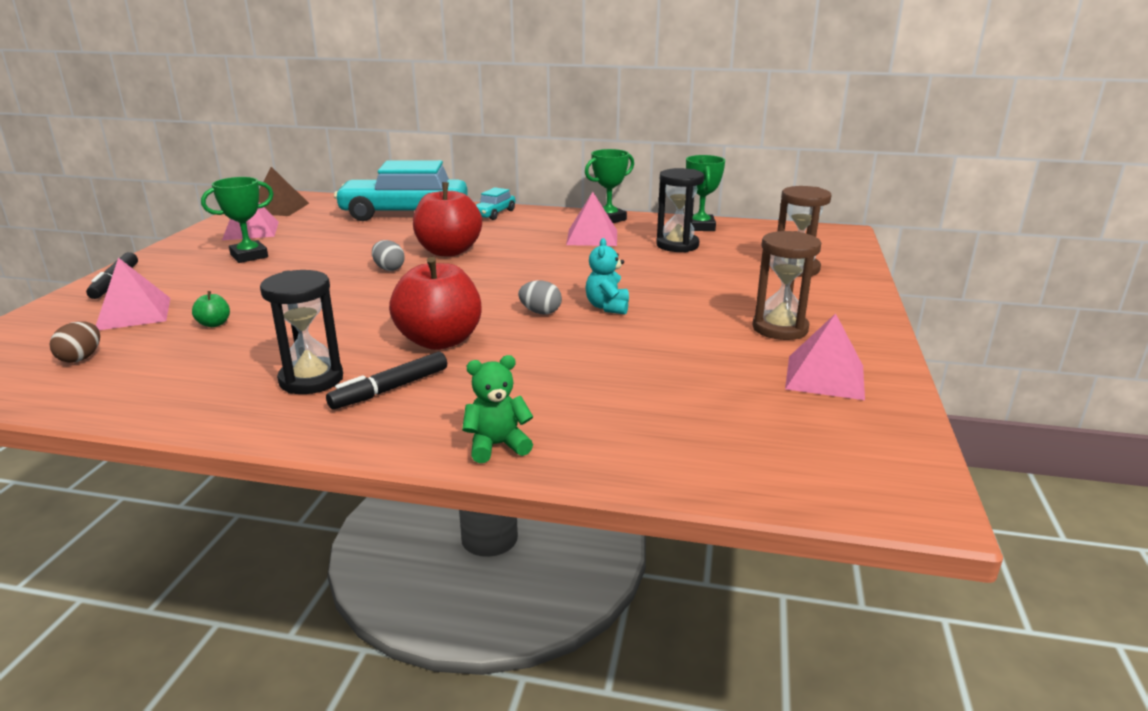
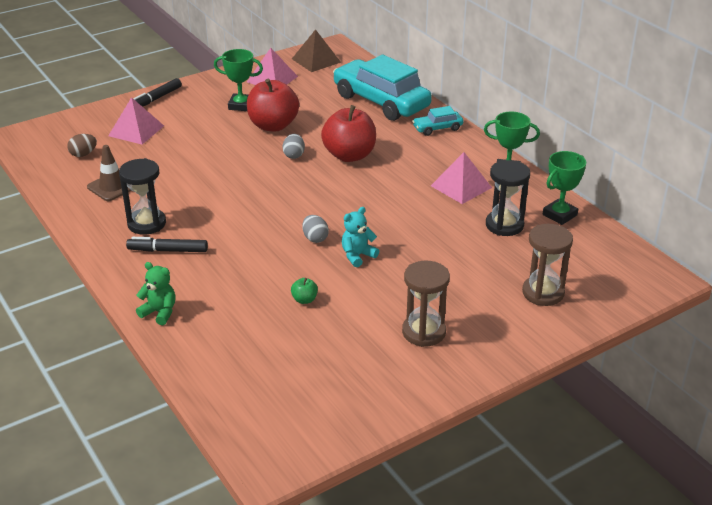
camera: 45 degrees right, 10 degrees up
(190, 369) = (112, 187): none -> brown traffic cone
(214, 324) = (158, 158): green apple -> green apple (304, 300)
(439, 341) = (234, 230): red apple -> red apple (273, 126)
(825, 377) = (377, 378): pink pyramid -> none

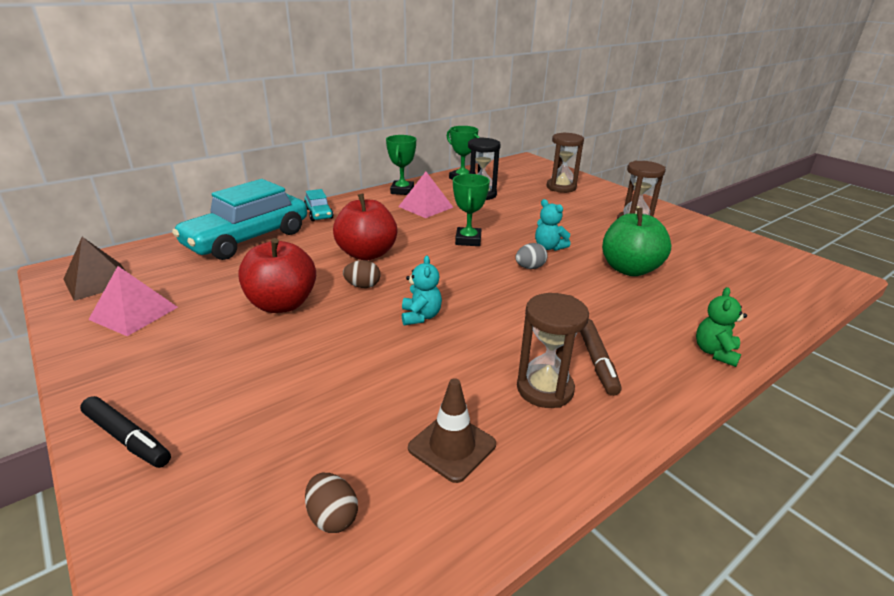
camera: 95 degrees left, 5 degrees down
(136, 130) = (252, 447): pink pyramid -> none
(147, 224) = (545, 389): black hourglass -> brown hourglass
(168, 250) = (597, 361): black marker -> brown marker
(241, 105) = (208, 335): green trophy -> green trophy (468, 240)
(245, 179) = (420, 316): none -> turquoise teddy bear
(294, 155) = (363, 286): grey egg -> brown egg
(304, 300) = (629, 269): green apple -> green apple, size x2.46

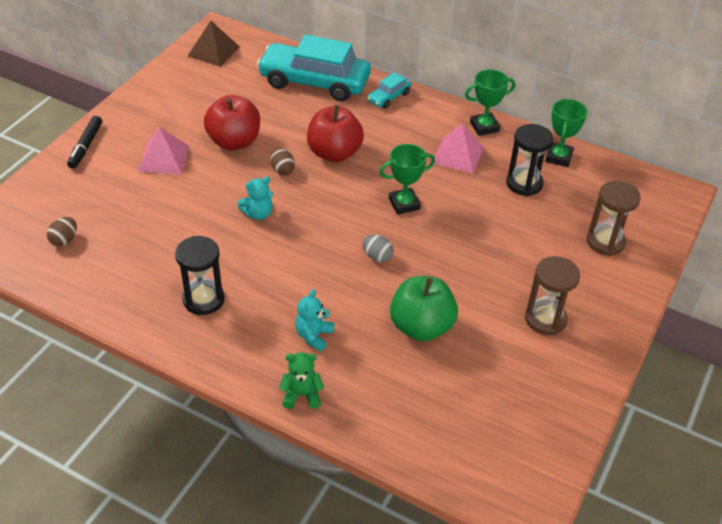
camera: 65 degrees right, 15 degrees up
(134, 313) = (188, 86): pink pyramid -> pink pyramid (164, 158)
(452, 446) = (130, 269): brown traffic cone -> none
(545, 389) = (203, 299): brown hourglass -> black hourglass
(549, 247) = (429, 261): turquoise teddy bear -> turquoise teddy bear (314, 336)
(597, 361) = (251, 322): brown marker -> none

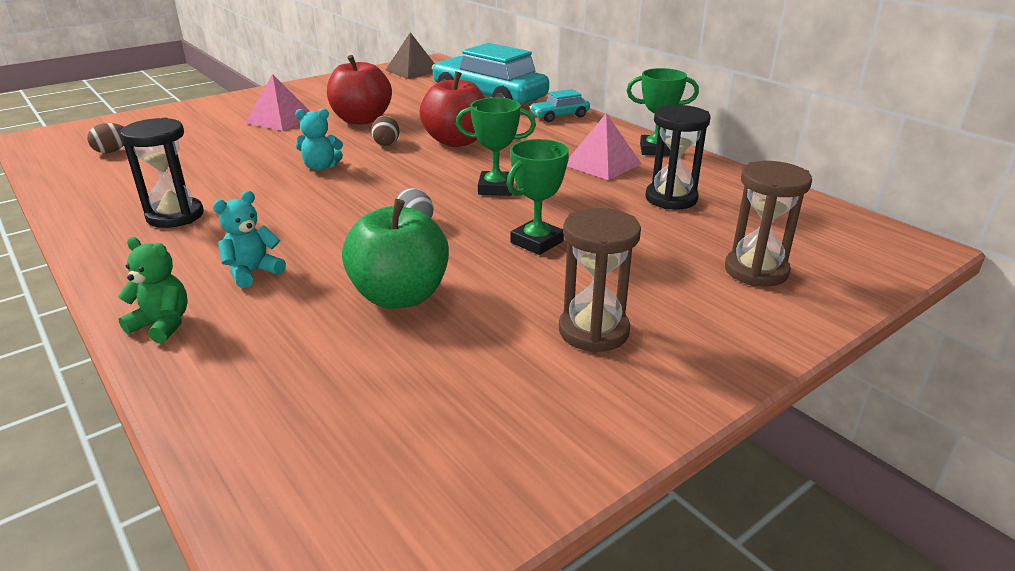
camera: 25 degrees right, 15 degrees down
(86, 146) = (222, 103): black marker -> none
(558, 157) = (738, 186): green trophy -> green trophy (537, 242)

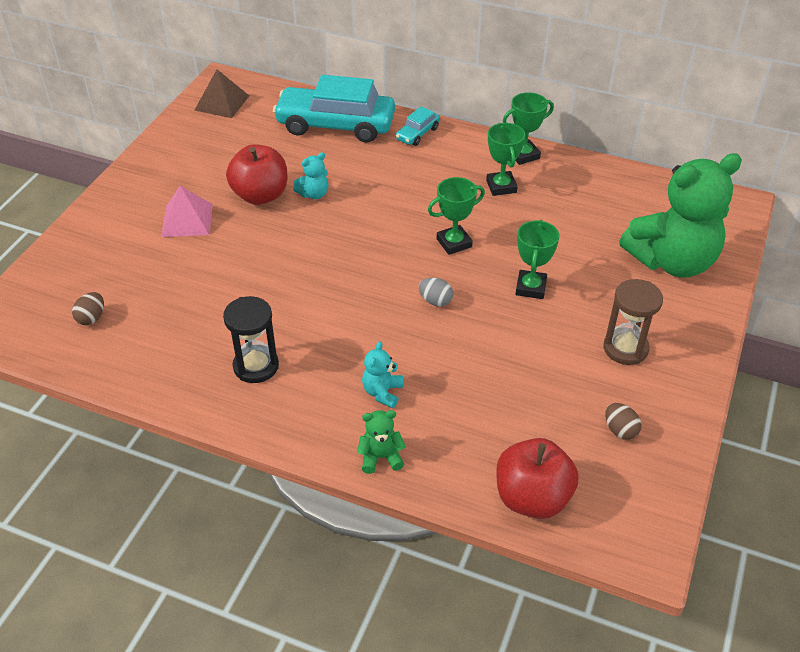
camera: 30 degrees left, 15 degrees up
(321, 167) = (299, 269): turquoise teddy bear -> turquoise teddy bear (314, 194)
(386, 143) = (317, 220): brown egg -> brown egg (620, 430)
(400, 296) = (496, 370): green apple -> none
(456, 141) = (370, 197): red apple -> red apple (532, 498)
(602, 164) = (501, 186): pink pyramid -> green trophy
(671, 199) = (576, 209): black hourglass -> none
(756, 271) = (672, 261): brown hourglass -> green teddy bear

